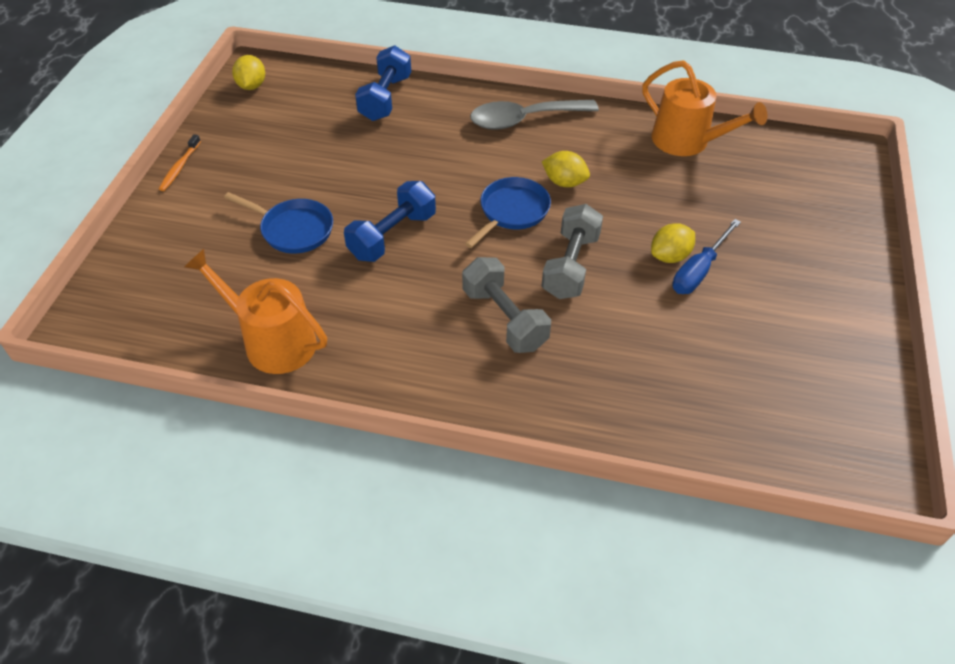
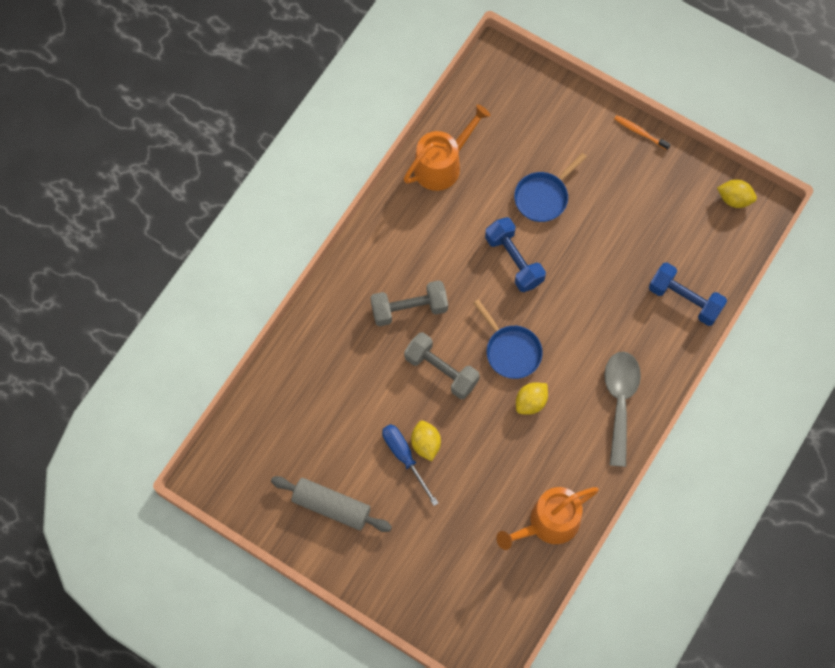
camera: 110 degrees right, 20 degrees up
(807, 322) = (331, 506): none -> grey rolling pin

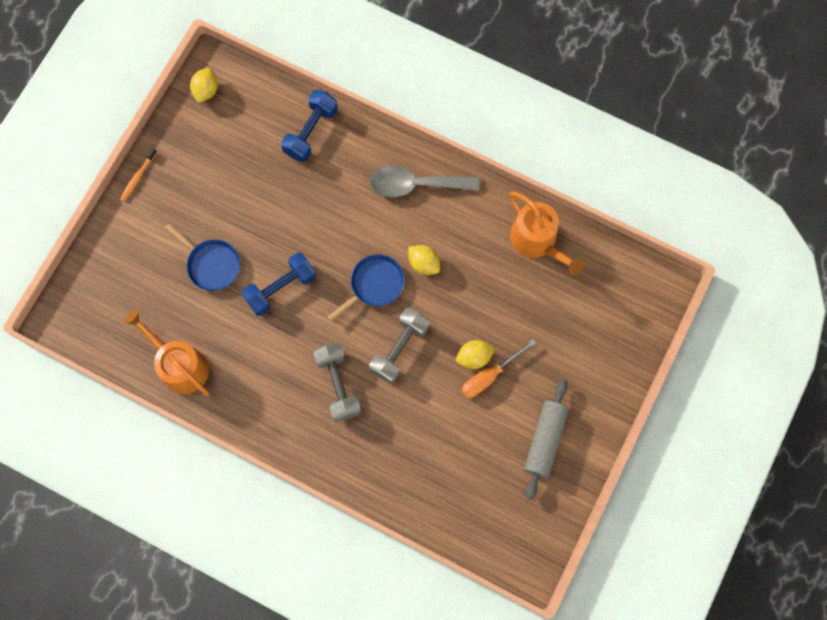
camera: 95 degrees left, 5 degrees up
(404, 457) = (489, 376): blue screwdriver -> orange screwdriver

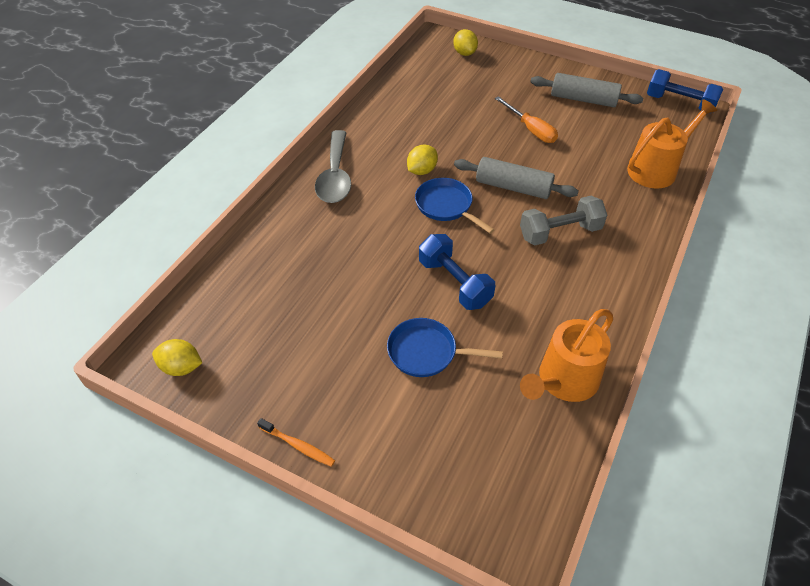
camera: 90 degrees left, 25 degrees down
(211, 264) = (427, 352): blue pan -> blue pan turned 120 degrees counterclockwise
(311, 132) = (260, 260): blue dumbbell -> blue dumbbell (679, 103)
(399, 348) = (513, 187): grey dumbbell -> grey rolling pin
(474, 357) = (514, 139): yellow lemon -> yellow lemon (464, 53)
(537, 241) = (398, 100): orange watering can -> orange watering can (656, 169)

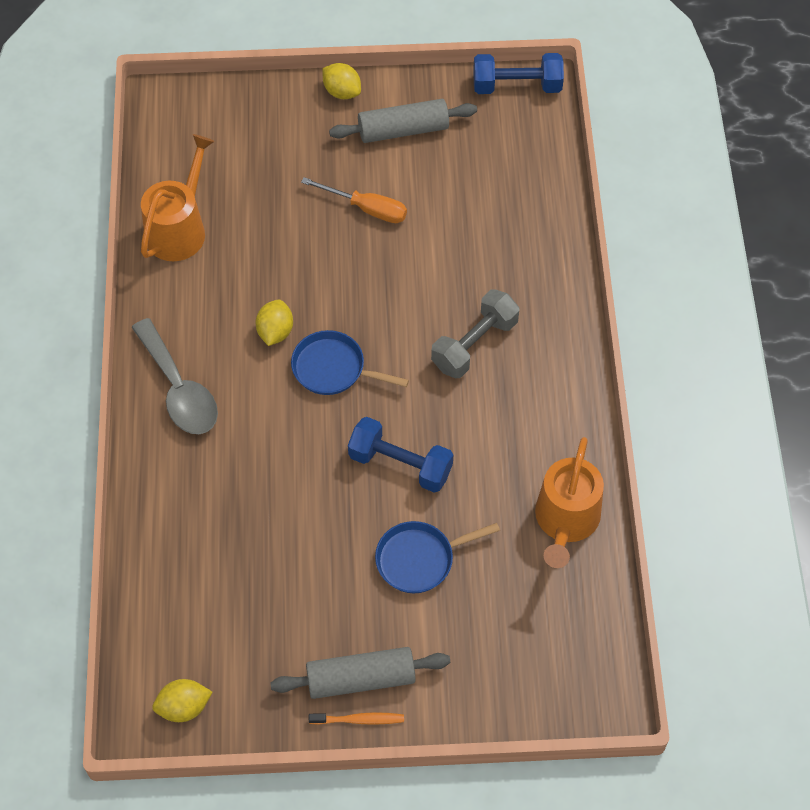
camera: 30 degrees left, 10 degrees up
(464, 53) = (214, 114): yellow lemon -> yellow lemon (342, 92)
(513, 187) = (392, 306): grey rolling pin -> grey rolling pin (361, 679)
(656, 169) = (534, 204): orange watering can -> orange watering can (179, 229)

